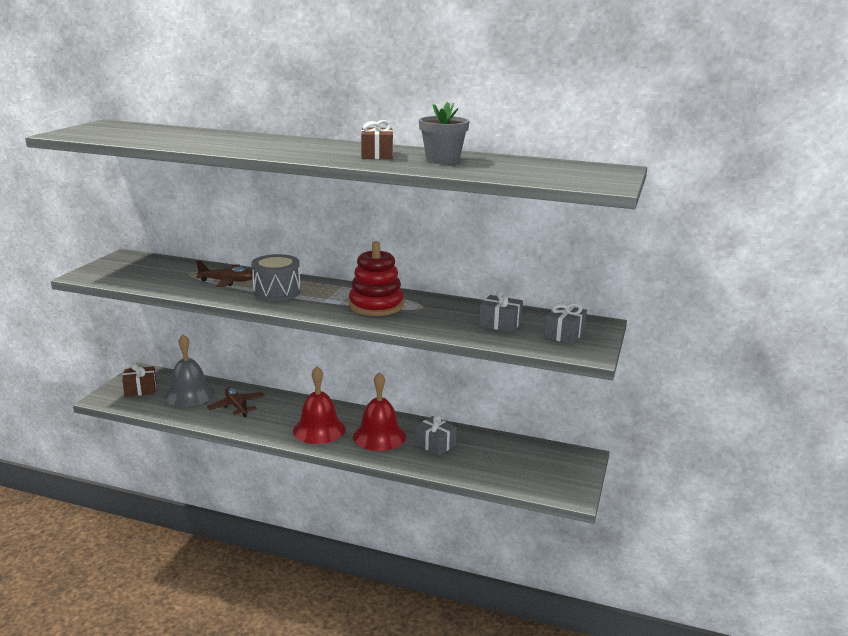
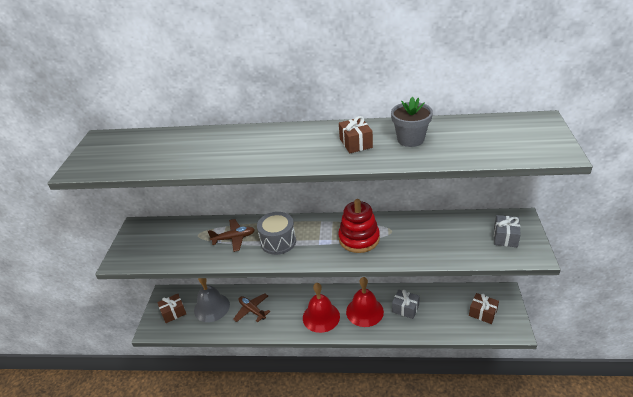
camera: 10 degrees left, 15 degrees up
(500, 324) = (456, 237): grey gift -> none
(539, 469) = (482, 313): none -> brown gift

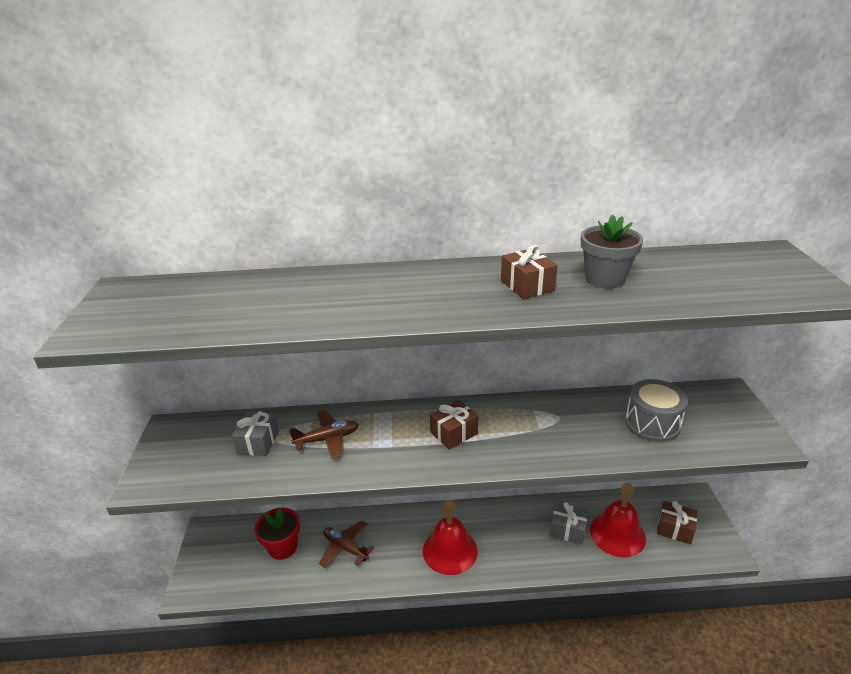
camera: 10 degrees left, 5 degrees down
(173, 312) = (223, 559): brown gift -> brown gift (454, 433)
(212, 307) = (282, 547): grey bell -> red flower pot
(278, 242) = (396, 441): grey drum -> grey drum (652, 424)
(359, 239) = (515, 431): red stacking toy -> none
(364, 311) = (511, 538): red bell -> red bell (617, 534)
(505, 237) = (718, 419): grey gift -> grey gift (258, 442)

